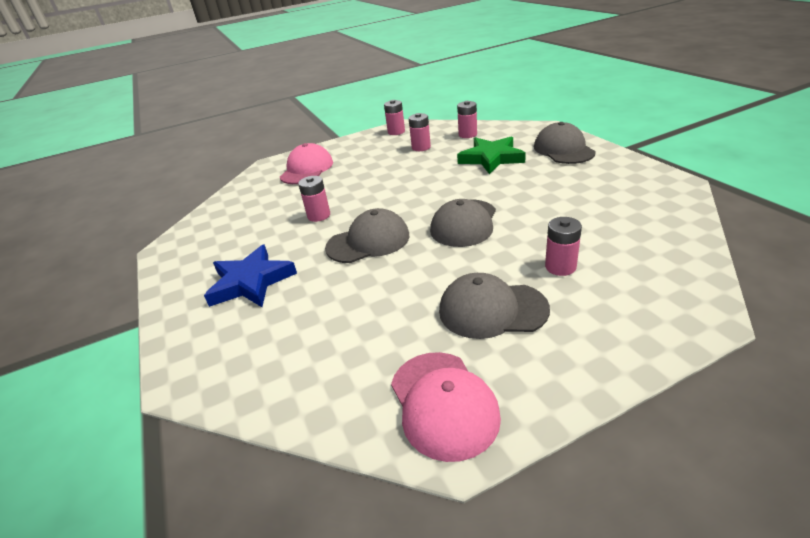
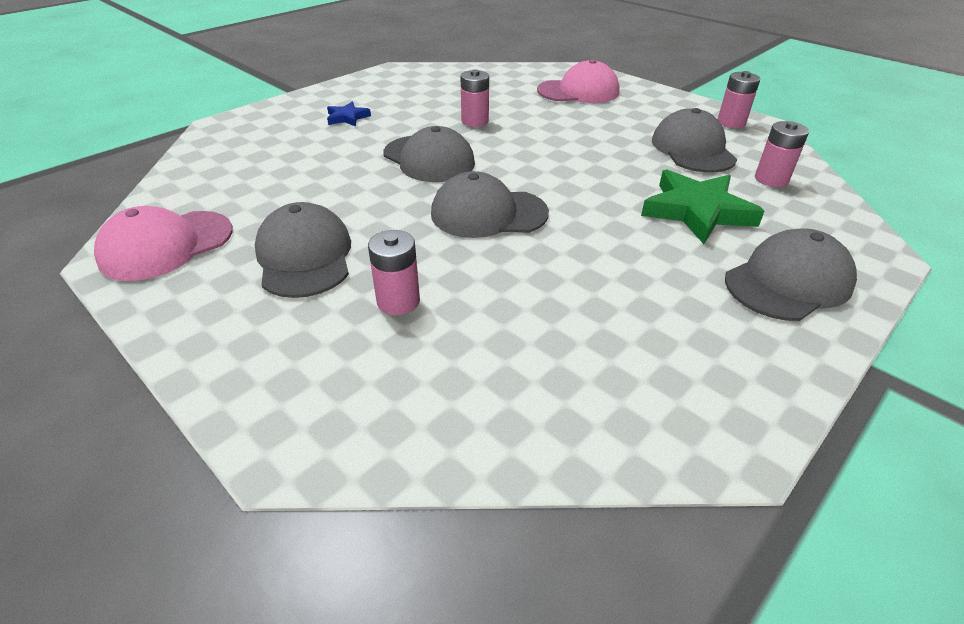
camera: 65 degrees right, 5 degrees up
(251, 282) = (347, 118): blue star -> blue star, size x0.51
(421, 147) = (692, 149): pink battery -> grey cap

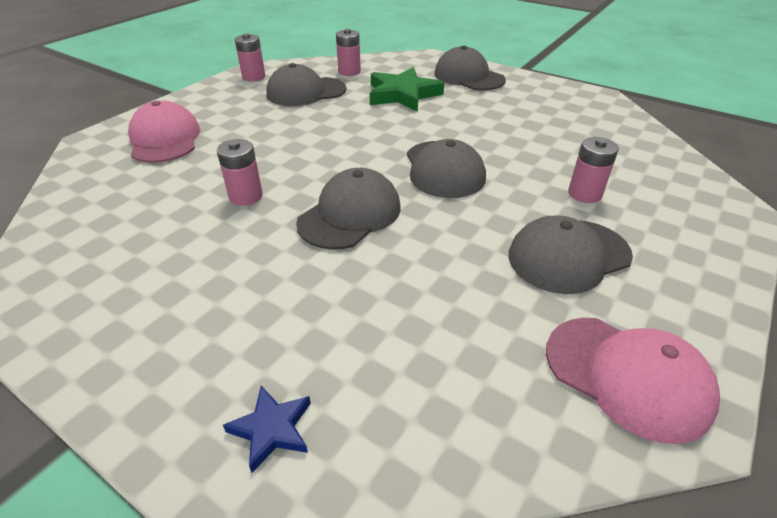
camera: 100 degrees left, 0 degrees up
(347, 118) = (227, 311): blue star -> blue star (272, 429)

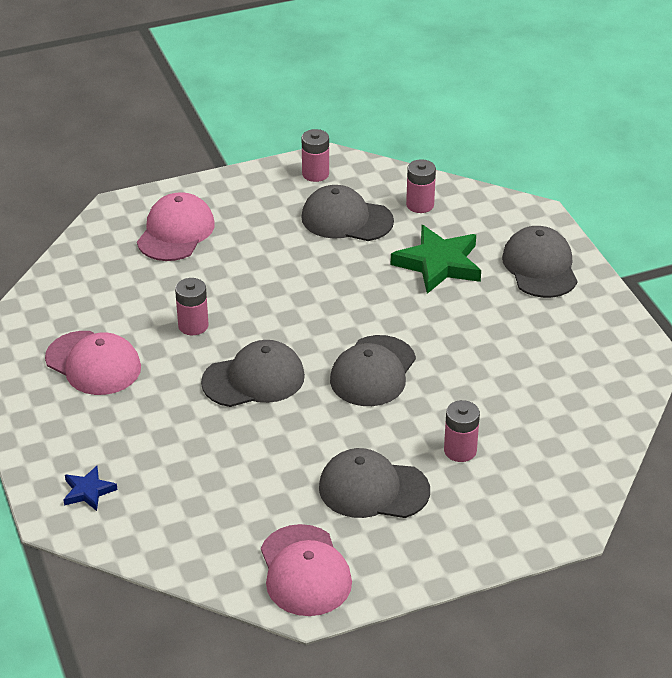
camera: 35 degrees right, 0 degrees up
(159, 271) = (93, 363): none -> pink cap

